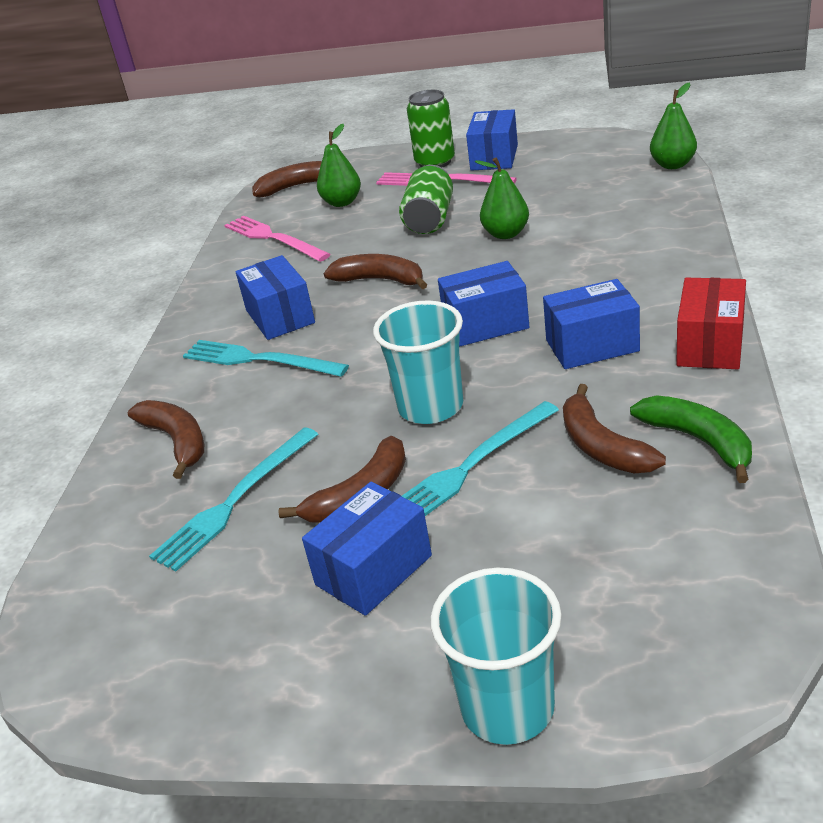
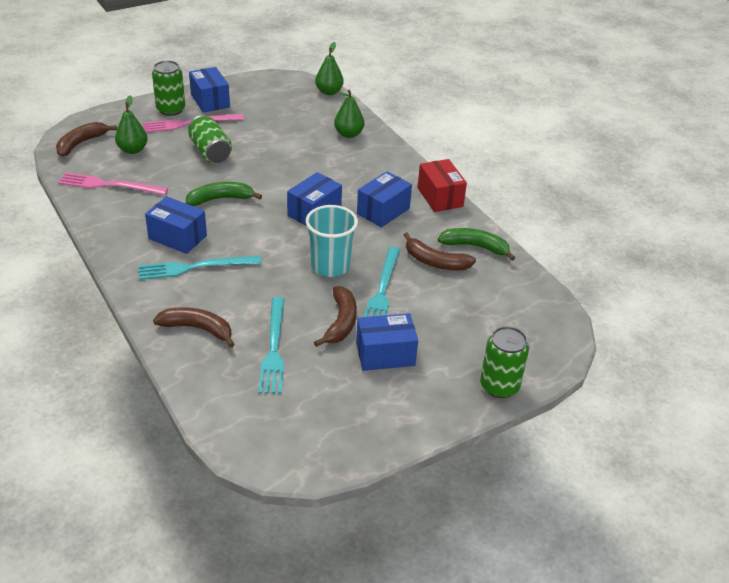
camera: 45 degrees left, 5 degrees up
(373, 570) = (385, 354): blue box -> blue box turned 75 degrees clockwise
(380, 280) = (220, 199): brown banana -> green banana
(506, 234) = (271, 153): green pear -> green pear (348, 134)
(507, 708) = (499, 386): turquoise cup -> green can

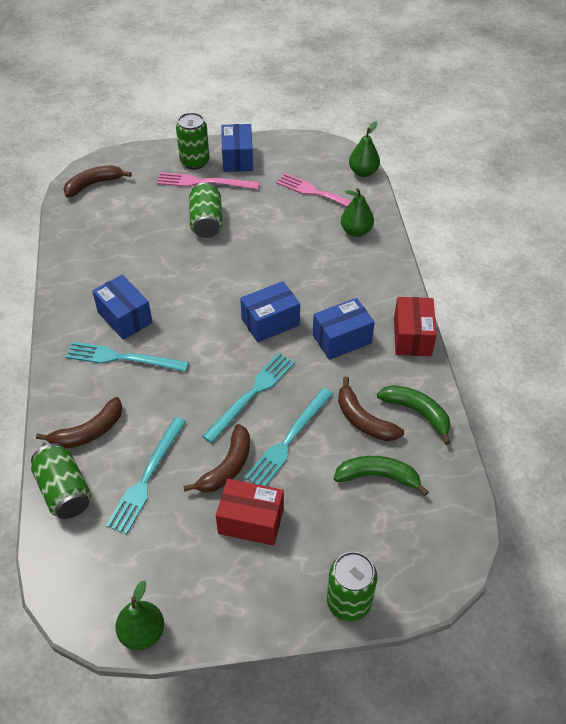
camera: 25 degrees right, 10 degrees up
(109, 185) = (94, 239): pink fork -> pink fork (319, 194)
(133, 150) = (136, 203): green pear -> green pear (142, 633)
(197, 329) = (89, 432): brown banana -> brown banana turned 105 degrees clockwise
(202, 378) = (64, 491): none -> green can
(220, 199) = (187, 282): green banana -> green banana (378, 476)
(330, 266) = (252, 394): turquoise cup -> turquoise fork
(385, 354) = (251, 521): blue box -> red box

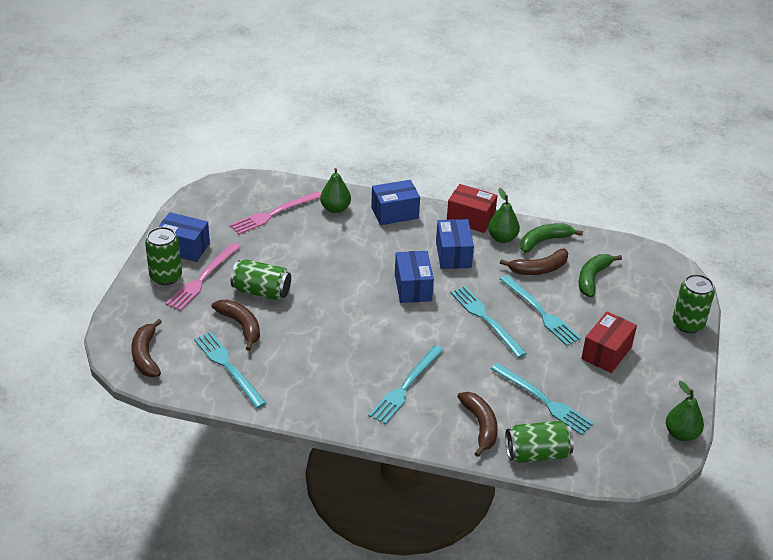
camera: 70 degrees left, 10 degrees down
(99, 234) = (228, 367): none -> turquoise fork
(125, 317) = (356, 374): blue box -> blue box (395, 213)
(227, 467) = (552, 352): brown banana -> brown banana (241, 326)
(363, 172) = (262, 181): green pear -> green pear (502, 238)

